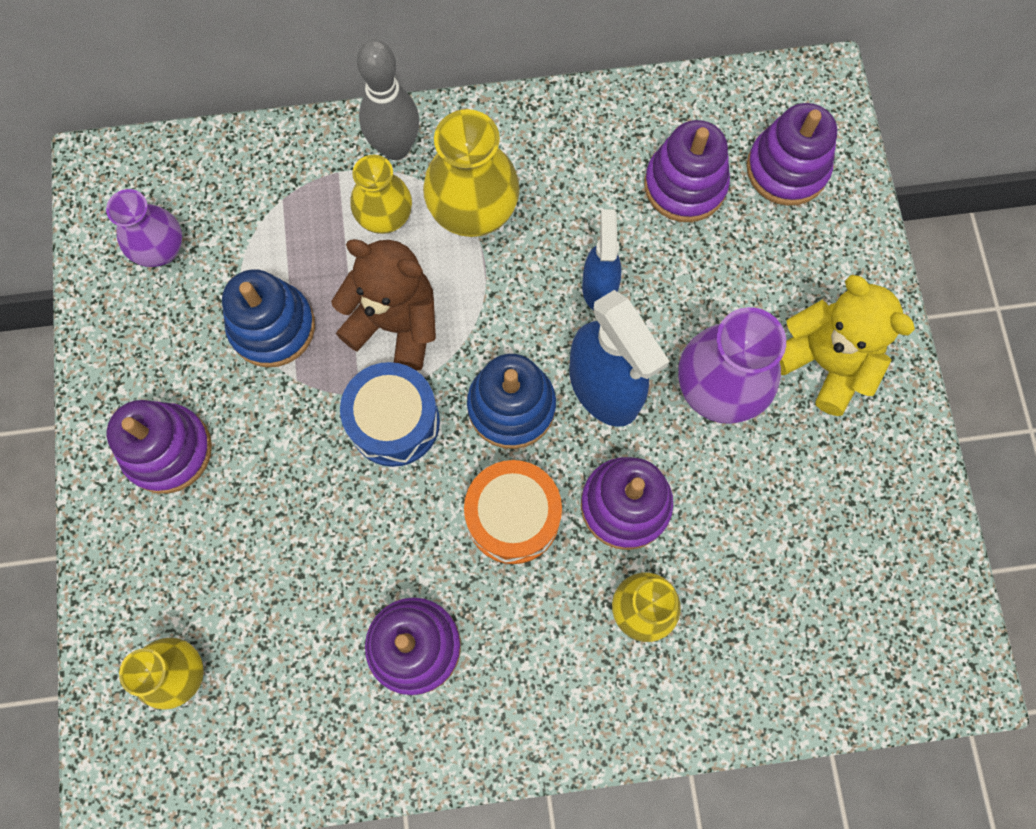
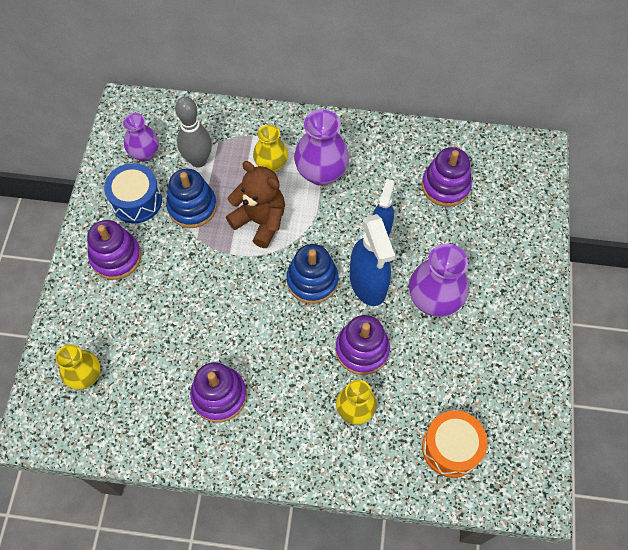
camera: 15 degrees right, 10 degrees down
(394, 422) = (244, 273): blue drum -> blue drum (136, 201)
(395, 147) = (288, 130): grey bowling pin -> grey bowling pin (198, 160)
(473, 212) = (321, 173): yellow vase -> purple vase
(513, 517) = (295, 340): orange drum -> orange drum (451, 448)
(787, 169) = (507, 190): purple stacking toy -> none
(824, 362) = (501, 300): yellow teddy bear -> none

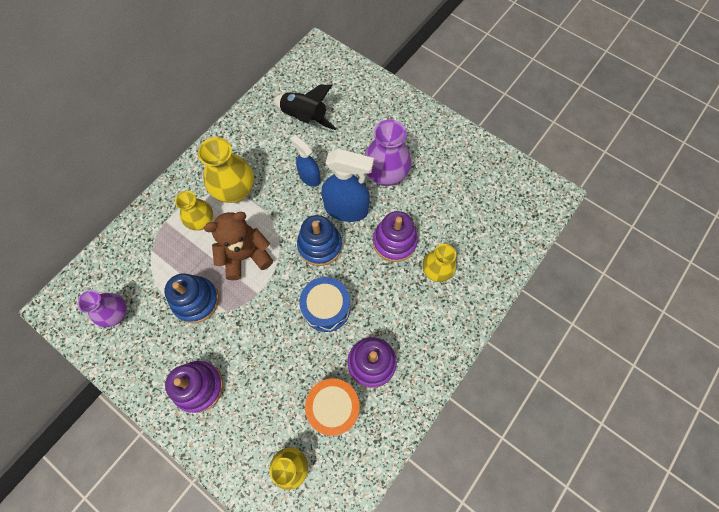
camera: 60 degrees left, 5 degrees up
(136, 201) = (158, 343): blue drum -> blue drum (326, 308)
(198, 160) = (157, 274): grey bowling pin -> none
(321, 173) = (235, 191): purple vase -> yellow vase
(445, 186) = (304, 118): purple stacking toy -> black rocket
(451, 448) = (496, 225): orange drum -> orange drum (333, 407)

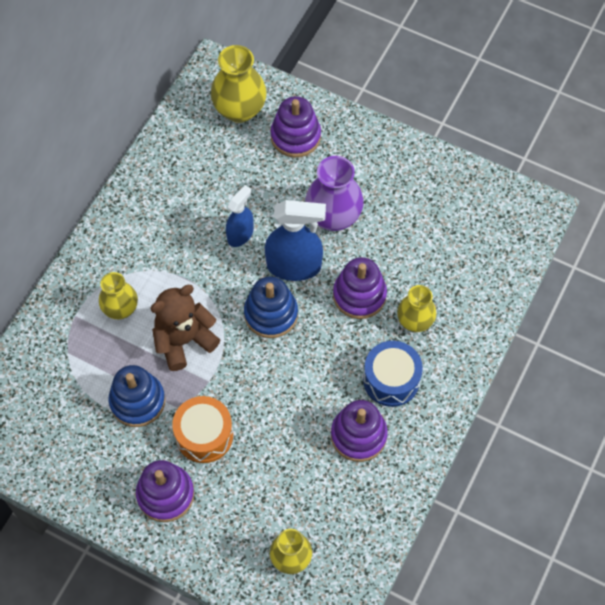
camera: 10 degrees left, 5 degrees down
(117, 314) = (46, 431): purple vase -> none
(235, 191) = (152, 265): yellow vase -> yellow vase (239, 110)
(304, 118) = (218, 161): black rocket -> none
(309, 177) = (240, 234): blue spray bottle -> blue spray bottle turned 90 degrees clockwise
(326, 308) = (294, 384): blue drum -> blue drum (391, 380)
(333, 407) = (325, 490): orange drum -> orange drum (204, 435)
(368, 108) = (295, 136): none -> purple stacking toy

